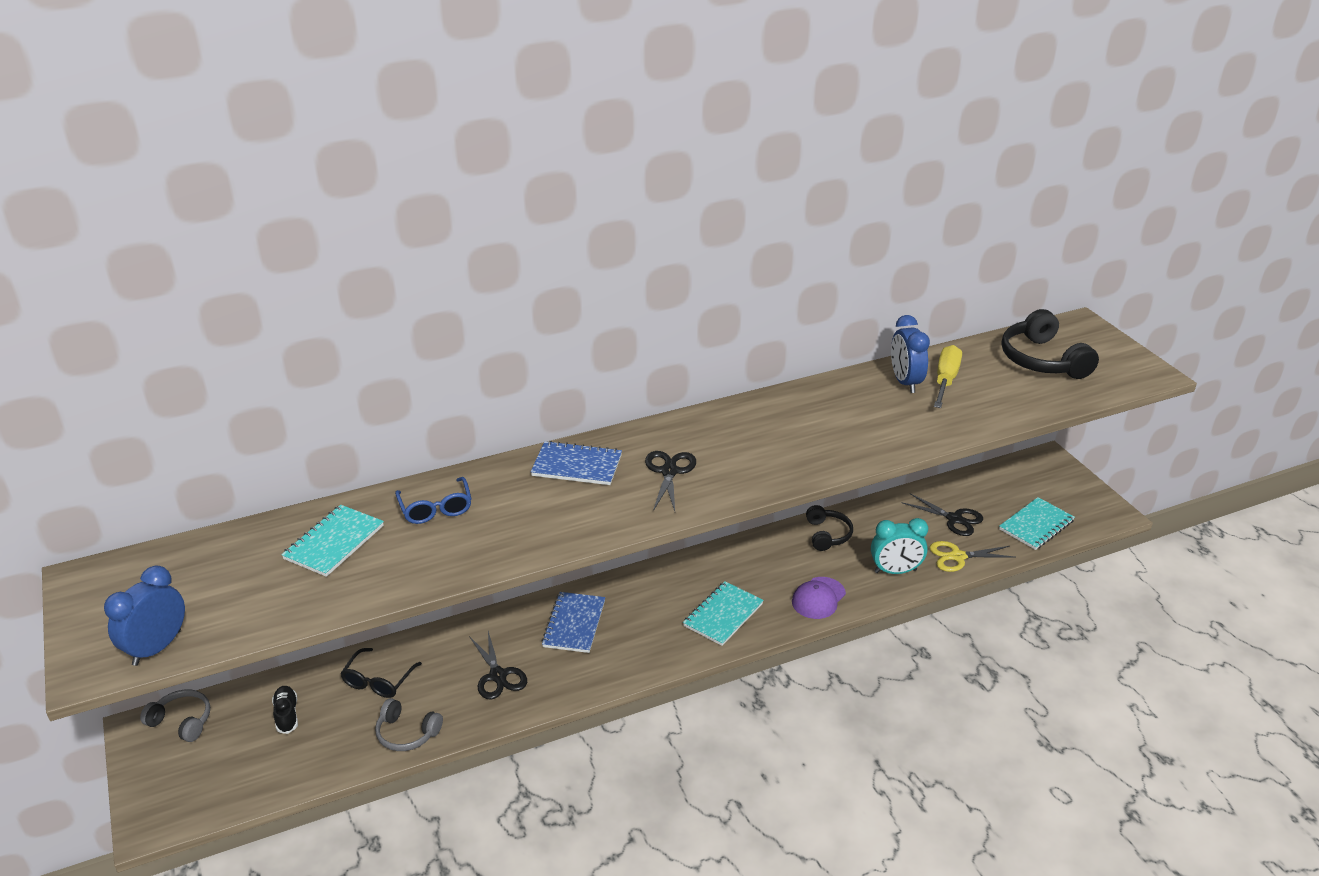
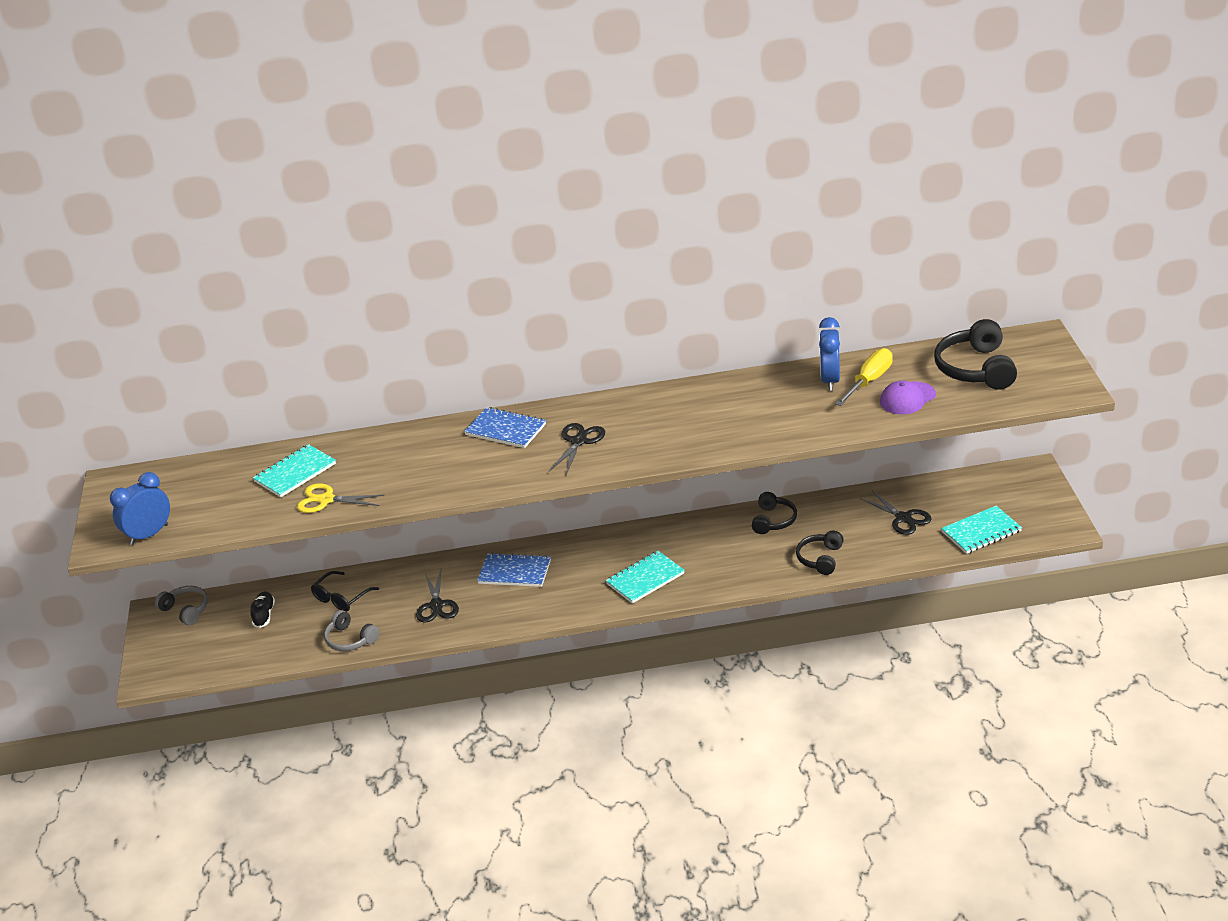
camera: 20 degrees right, 0 degrees up
(436, 509) = (380, 454): blue glasses -> none
(574, 624) = (514, 572): blue notebook -> blue notebook turned 75 degrees clockwise
(818, 598) = (737, 574): purple cap -> purple cap (907, 398)
(895, 571) = (820, 559): turquoise clock -> black headphones
(957, 557) = (887, 552): yellow scissors -> yellow scissors (326, 500)

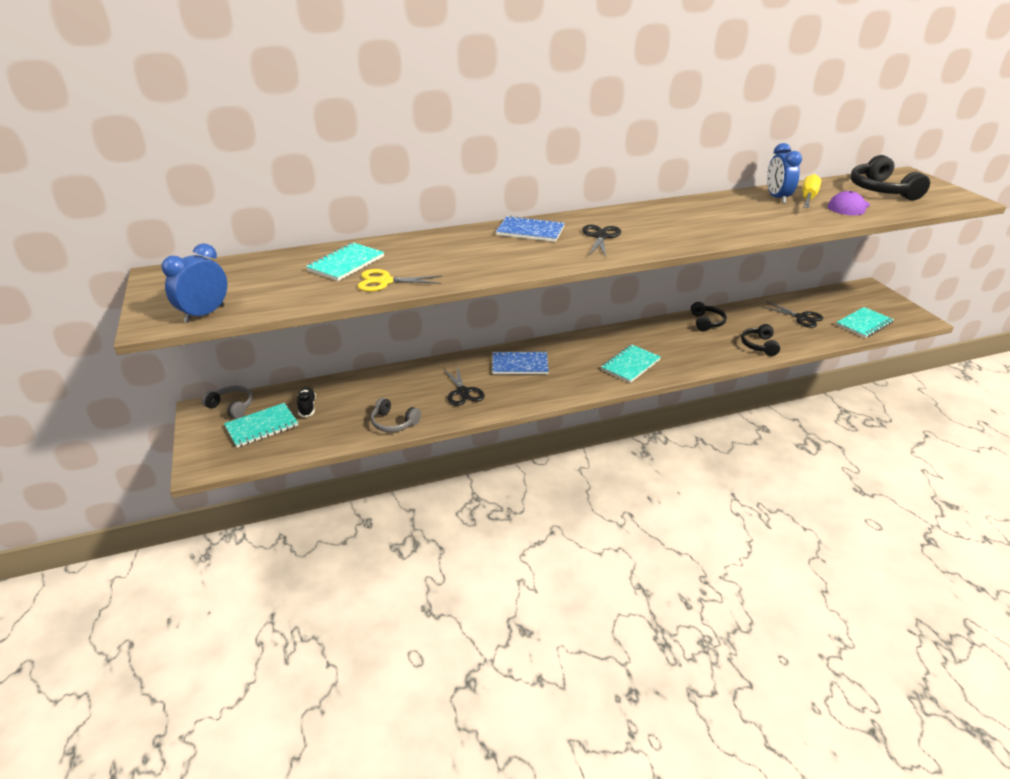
camera: 15 degrees left, 0 degrees up
(213, 636) = (262, 426): none -> turquoise notebook
(341, 598) = (375, 390): black glasses -> none

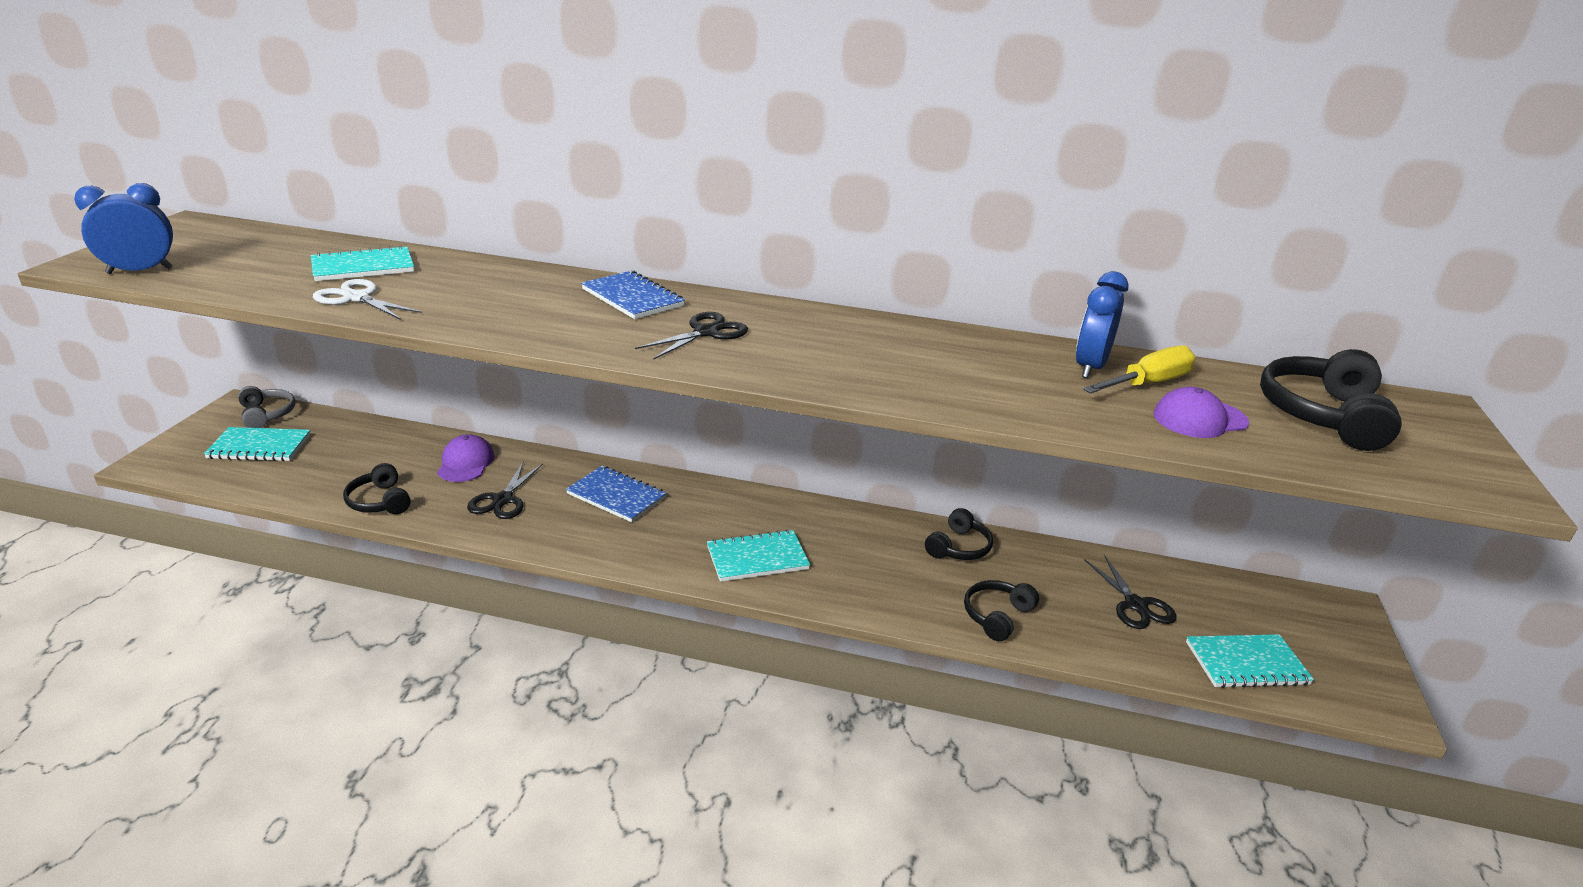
camera: 30 degrees right, 5 degrees down
(307, 407) = (328, 445): black shoe -> none
(385, 282) = (356, 298): yellow scissors -> white scissors
(393, 423) = (379, 501): grey headphones -> black headphones
(410, 382) = (466, 463): none -> purple cap

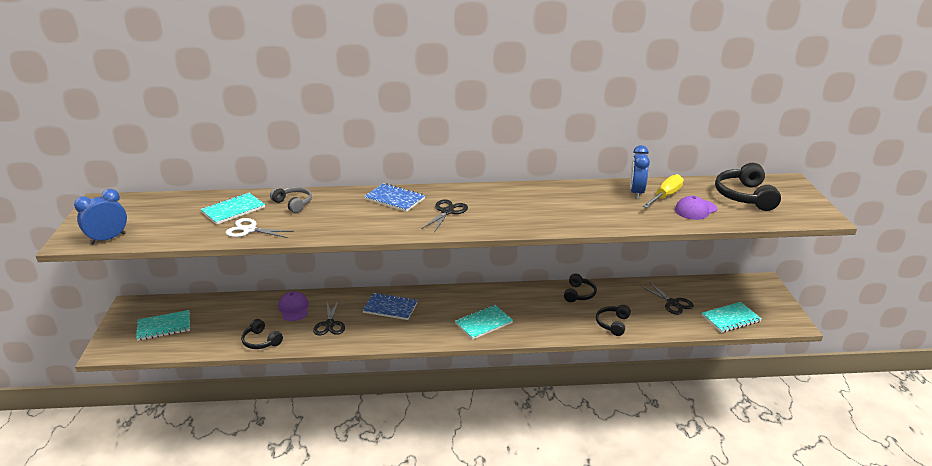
camera: 15 degrees left, 0 degrees up
(267, 414) = (152, 306): grey headphones -> grey headphones (293, 204)

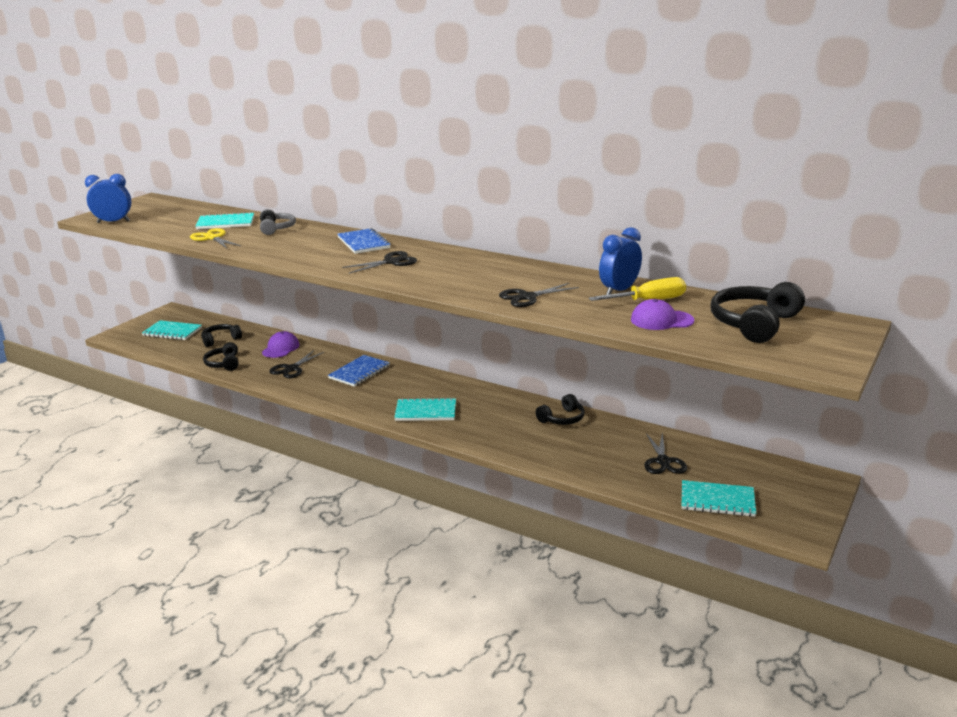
camera: 35 degrees right, 5 degrees down
(249, 230) = (212, 238): white scissors -> yellow scissors
(390, 308) = (359, 372): blue notebook -> blue notebook turned 75 degrees clockwise
(591, 216) = (527, 297): none -> black scissors
(612, 324) = (560, 456): black headphones -> black headphones (220, 340)

